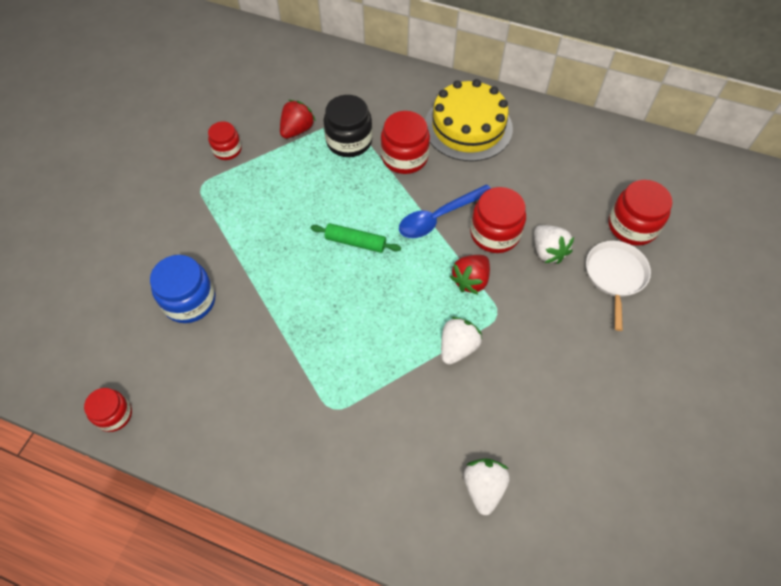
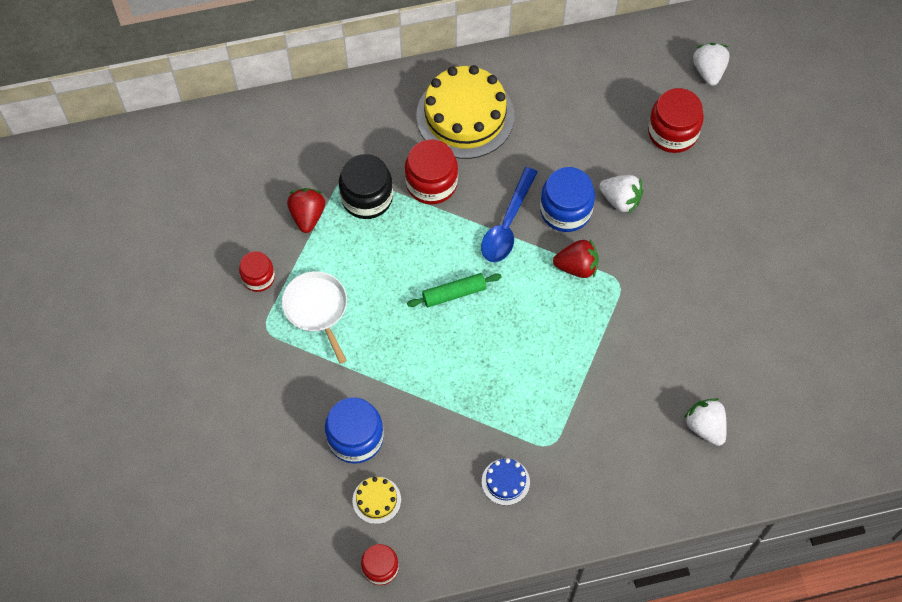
camera: 35 degrees left, 5 degrees up
(161, 358) = (376, 500): none -> yellow cake
(271, 414) = (505, 481): none -> blue cake
(457, 347) = (608, 331): white strawberry -> white strawberry (708, 71)
(470, 280) = (577, 266): red strawberry -> red strawberry turned 90 degrees counterclockwise
(494, 233) = (565, 210): red jar -> blue jar
(615, 275) = (688, 188): white pan -> white pan (316, 308)

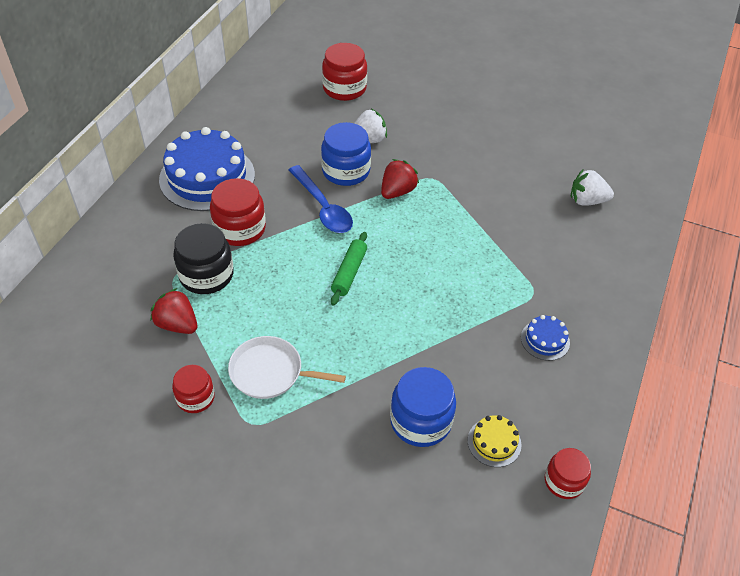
camera: 55 degrees left, 15 degrees down
(465, 116) = (207, 177): yellow cake -> blue cake
(708, 71) = (319, 49): white strawberry -> none

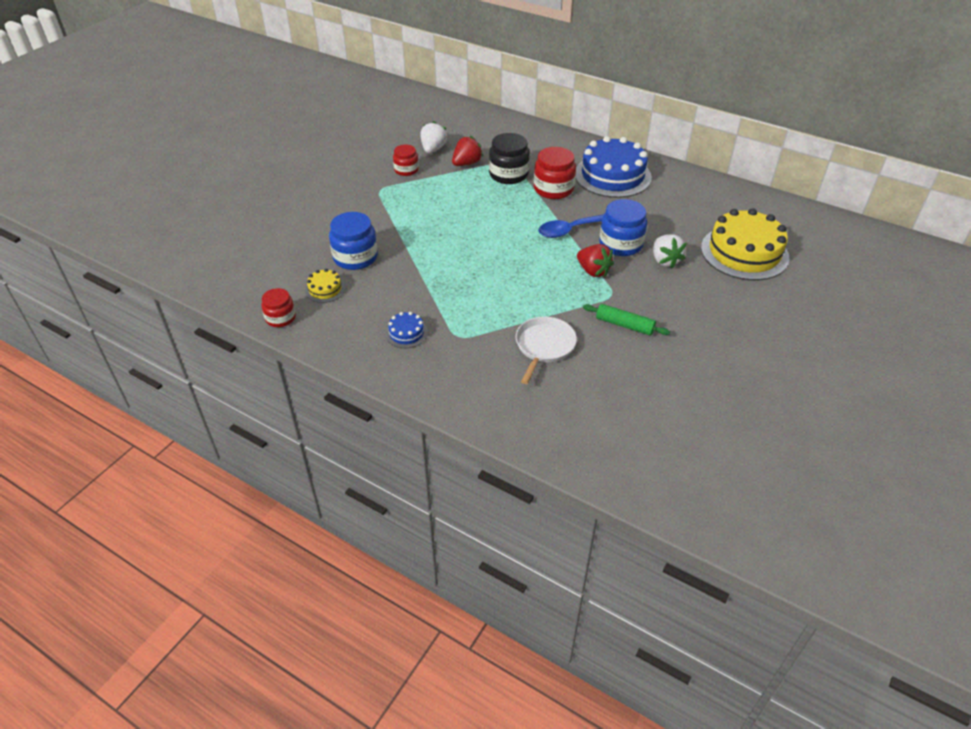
camera: 100 degrees right, 5 degrees down
(270, 372) = (417, 197): white pan -> white pan (544, 346)
(344, 88) = (744, 252): red jar -> yellow cake
(349, 272) = (500, 237): green rolling pin -> green rolling pin (624, 325)
(587, 201) = (575, 401): white strawberry -> white strawberry (433, 149)

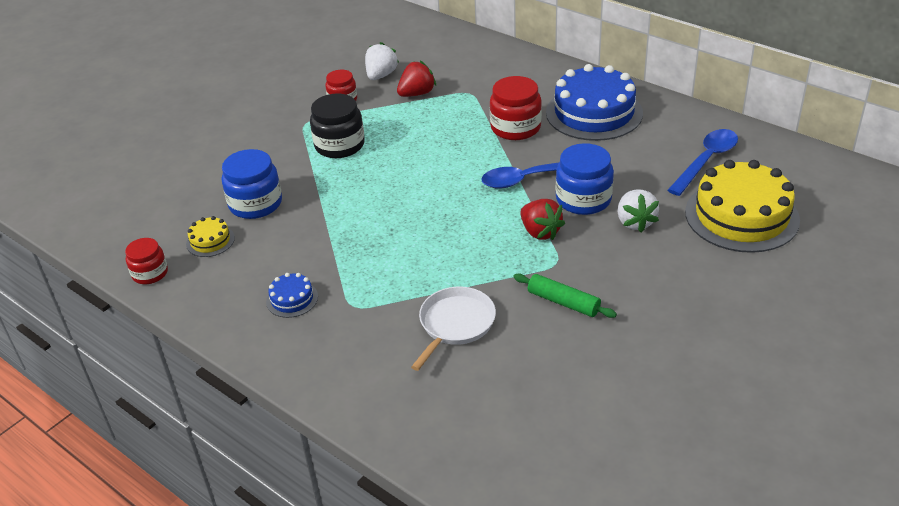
camera: 10 degrees right, 5 degrees down
(508, 174) = (464, 108): black jar -> black jar (339, 145)
(708, 211) = (706, 161): none -> blue spoon

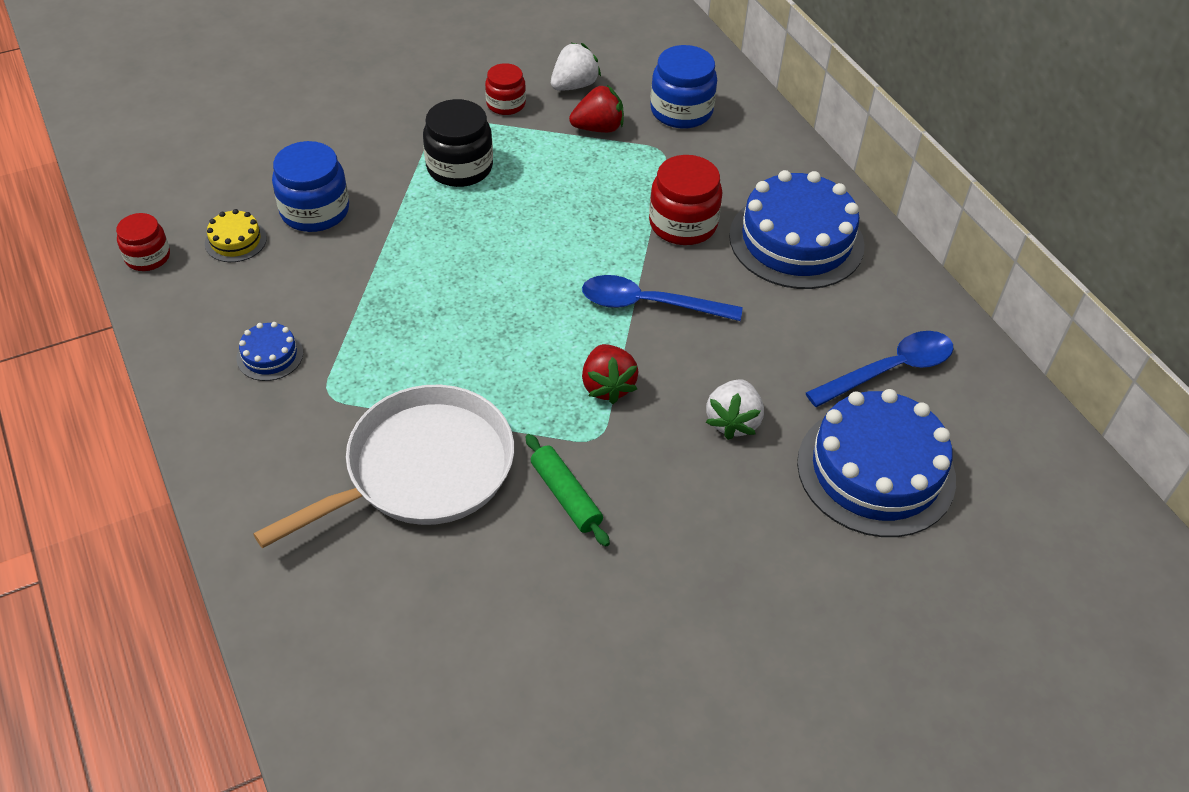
camera: 20 degrees right, 10 degrees up
(455, 324) = (422, 469): white pan -> white pan, size x1.66
(583, 199) = (692, 362): blue jar -> blue jar (681, 111)
(741, 216) = (876, 470): yellow cake -> blue cake

